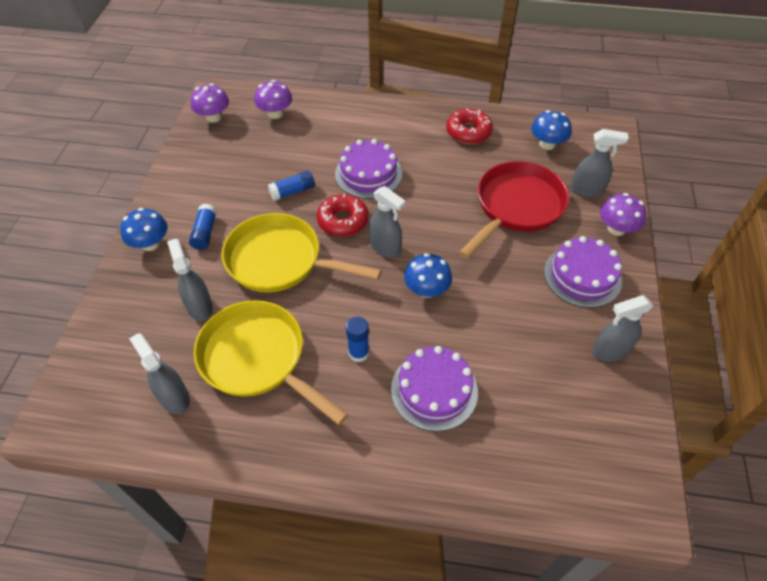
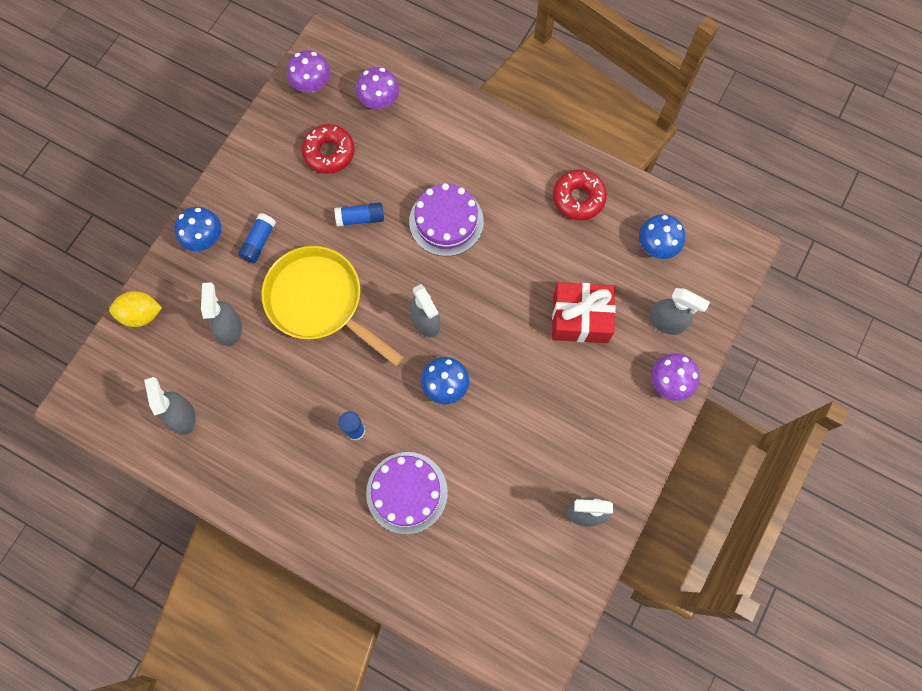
camera: 20 degrees right, 20 degrees up
(103, 322) = (141, 314): none -> yellow lemon
(258, 358) = (265, 403): yellow pan -> none
(343, 220) = (397, 274): red donut -> red donut (329, 153)
(516, 207) = (580, 318): red pan -> red gift
(582, 276) = (604, 424): purple cake -> none

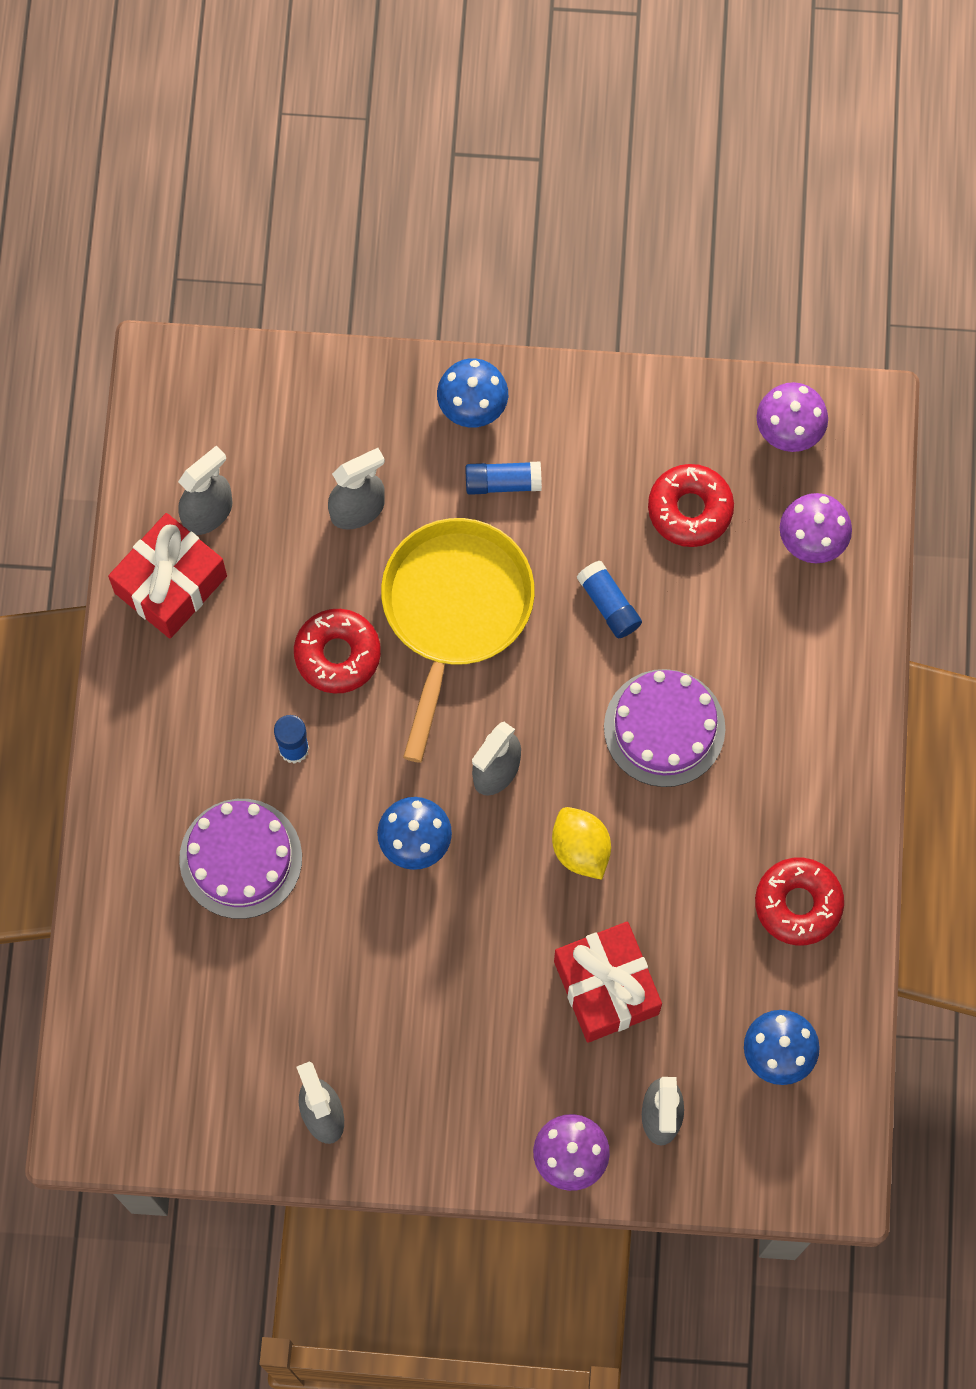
camera: 65 degrees right, 0 degrees up
(141, 314) = (321, 382): yellow lemon -> yellow lemon (580, 849)
(215, 458) = (171, 584): none -> red gift
(311, 379) = (337, 654): none -> red donut

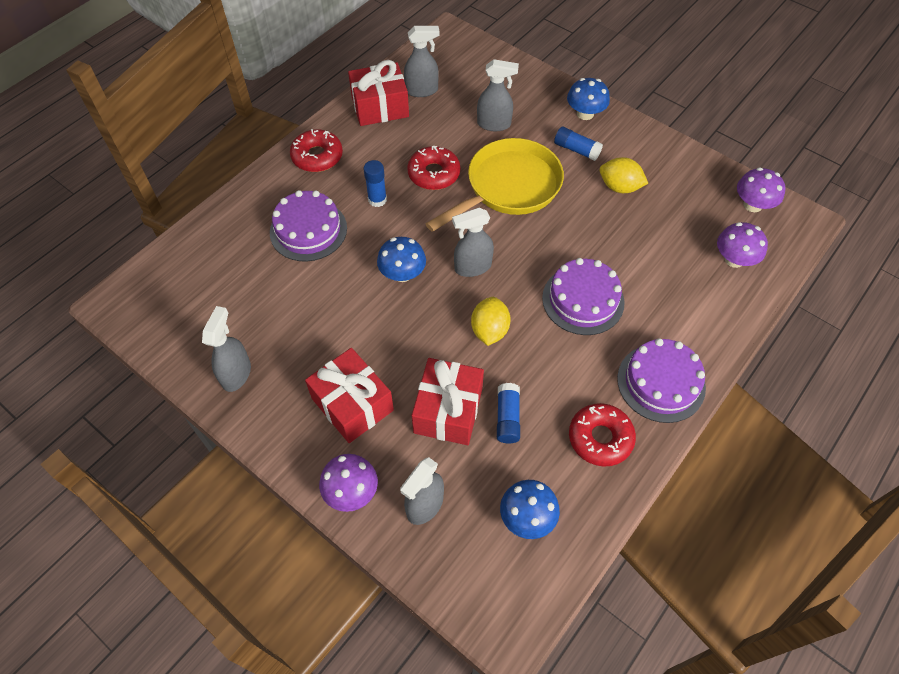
camera: 35 degrees right, 15 degrees down
(491, 1056) = (352, 404): none -> red gift
(601, 512) = (619, 187): none -> yellow lemon
(608, 604) = (593, 227): blue glue stick -> blue glue stick (507, 418)
(690, 509) = (670, 210): red donut -> red donut (317, 156)
(823, 784) = (661, 382): none -> purple cake

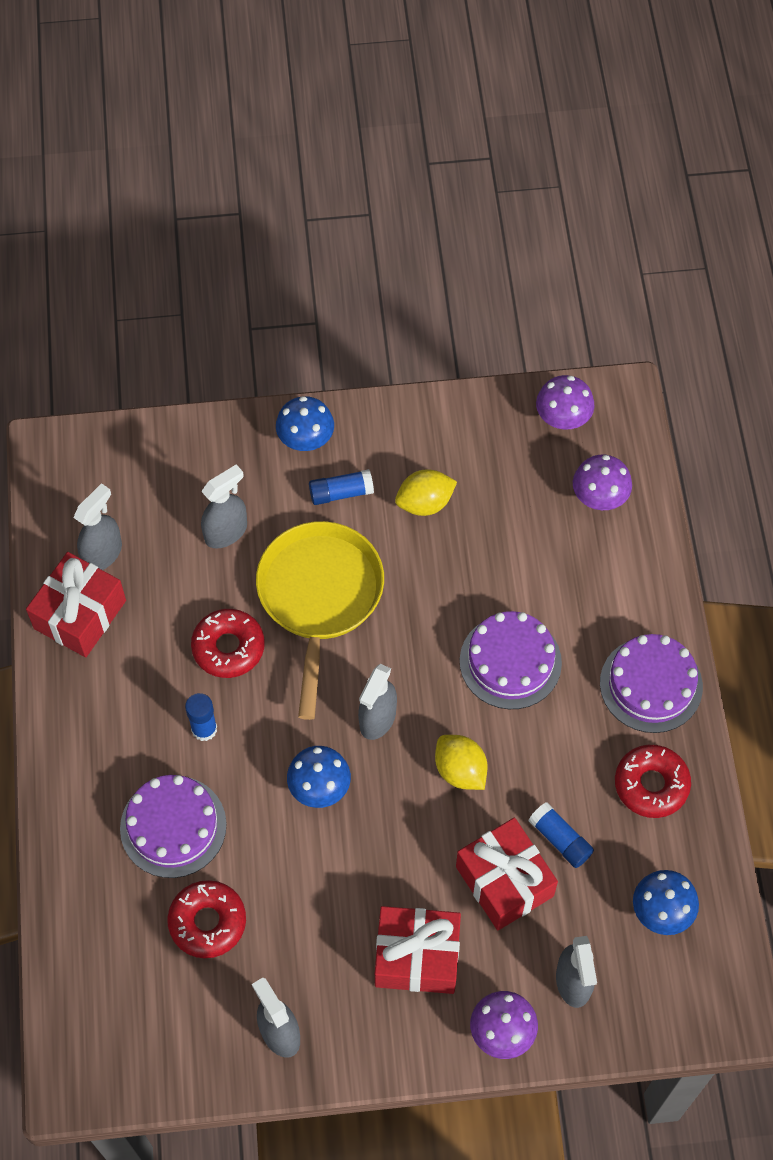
camera: 45 degrees left, 5 degrees up
(317, 156) = (82, 735): red donut -> red donut (207, 922)

